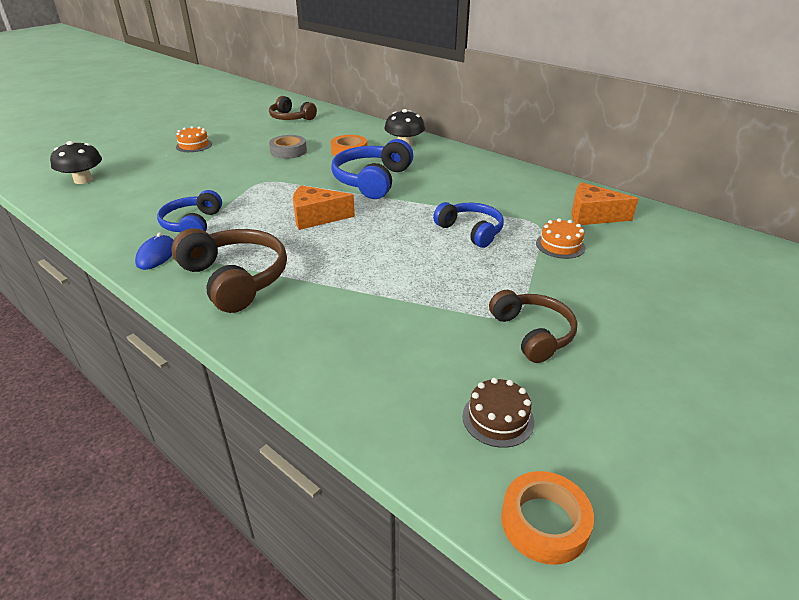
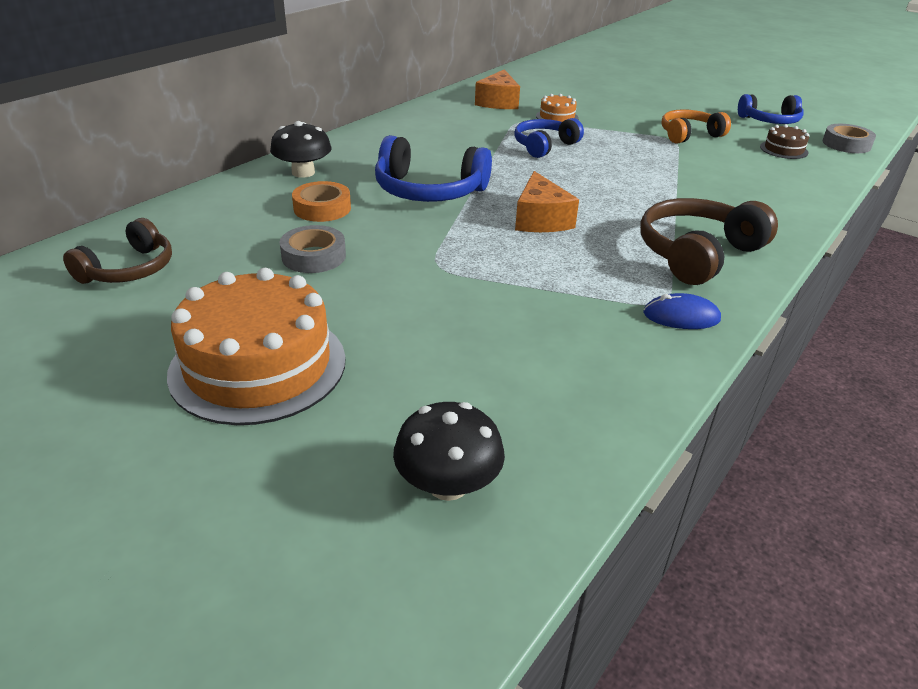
camera: 95 degrees left, 0 degrees up
(192, 224) = (590, 304): blue headphones -> blue headphones (770, 121)
(194, 145) = (258, 365): orange cake -> orange cake, size x2.22
(532, 333) = (689, 135): brown headphones -> orange headphones
(544, 522) = (846, 144): orange tape -> grey tape

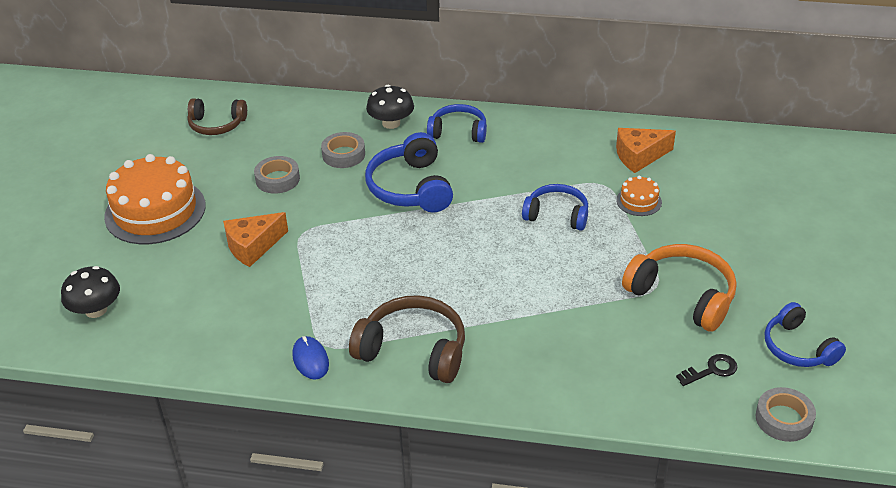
camera: 65 degrees right, 5 degrees up
(322, 208) = (343, 154): orange tape -> grey tape
(367, 149) = (458, 132): none -> blue headphones
(540, 219) = (408, 255): orange cheese -> orange cheese (253, 246)
(689, 135) = (682, 296): orange headphones -> orange headphones, size x1.50
(783, 149) = (711, 370): brown cake -> black key

